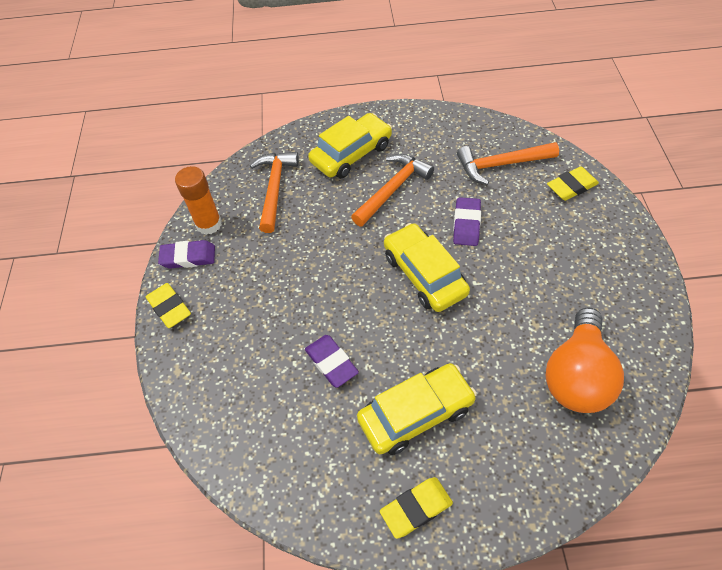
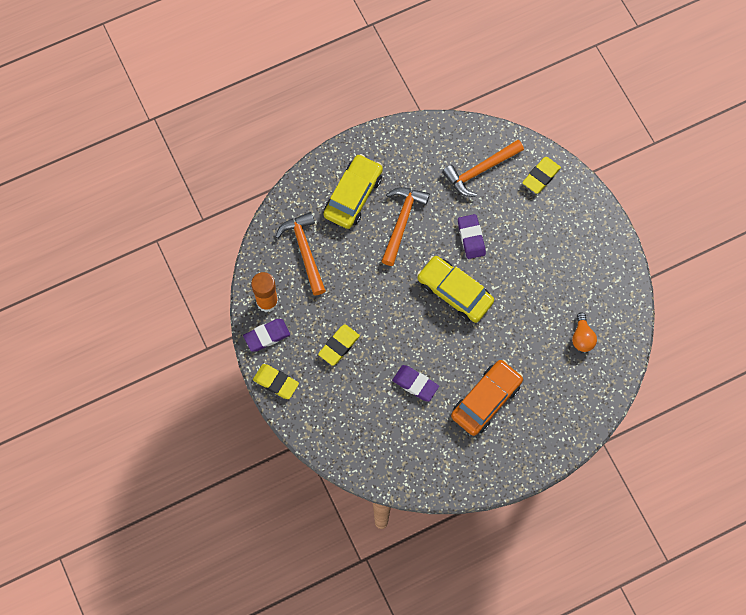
camera: 25 degrees left, 15 degrees up
(416, 414) = (486, 400): yellow car -> orange car
(416, 508) = (507, 460): yellow eraser -> yellow eraser (339, 346)
(576, 375) = (582, 337): orange light bulb -> orange light bulb, size x0.50

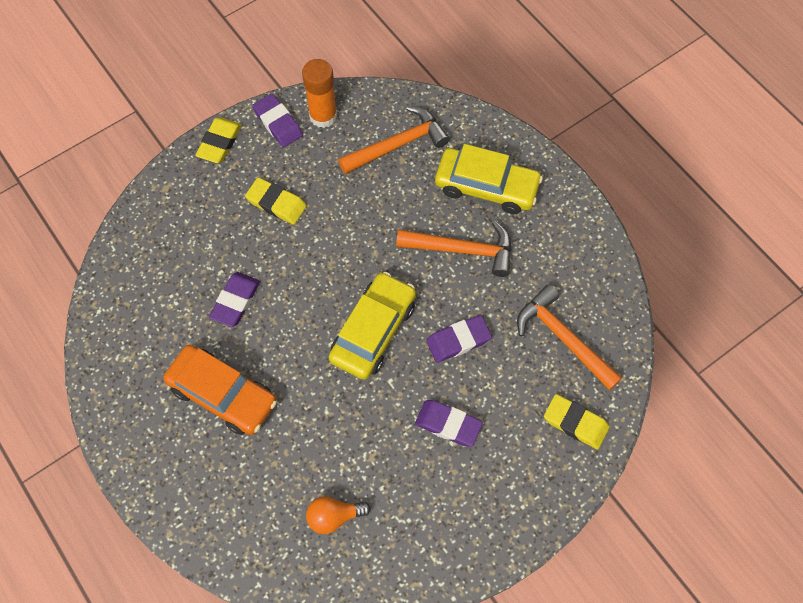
camera: 80 degrees right, 5 degrees down
(530, 255) = (448, 424): none -> purple eraser

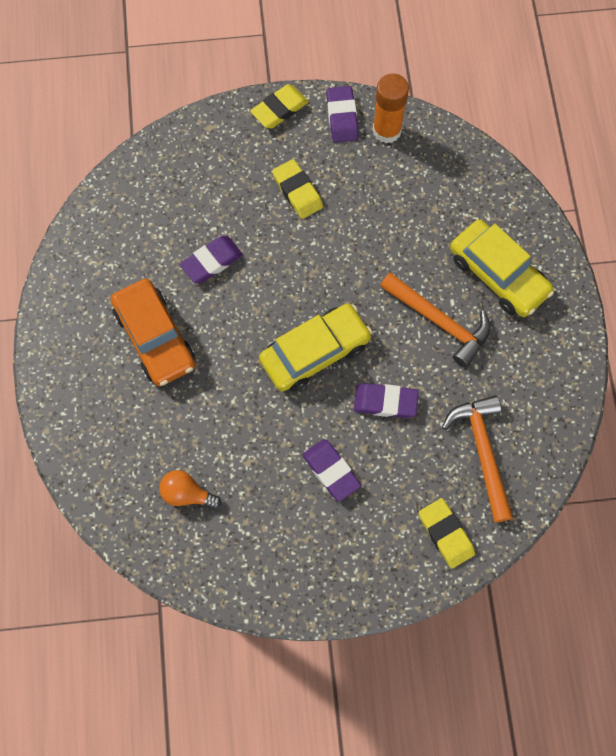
camera: 30 degrees right, 5 degrees up
(398, 144) = (440, 192): orange hammer -> none

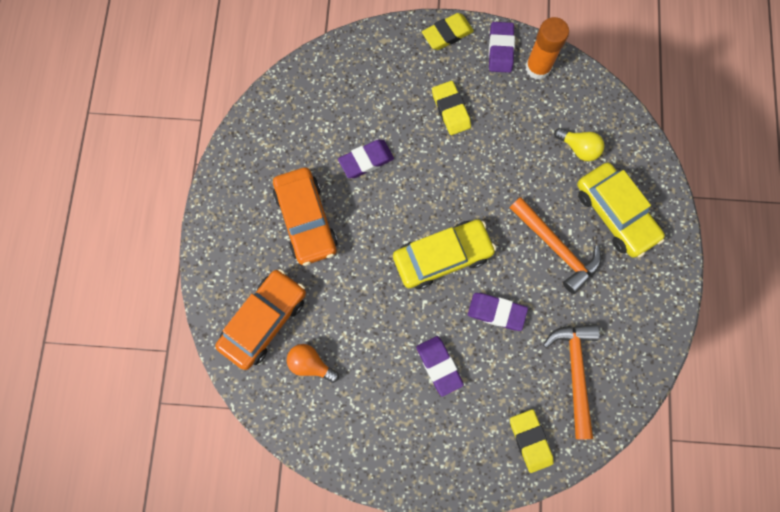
camera: 10 degrees right, 5 degrees up
(126, 456) = (264, 321): none -> orange car
(446, 210) = (578, 148): none -> yellow light bulb

